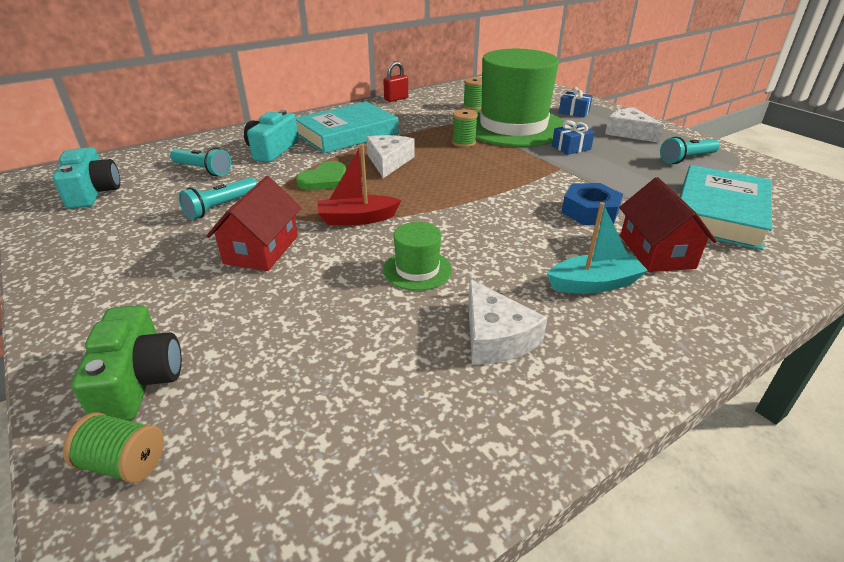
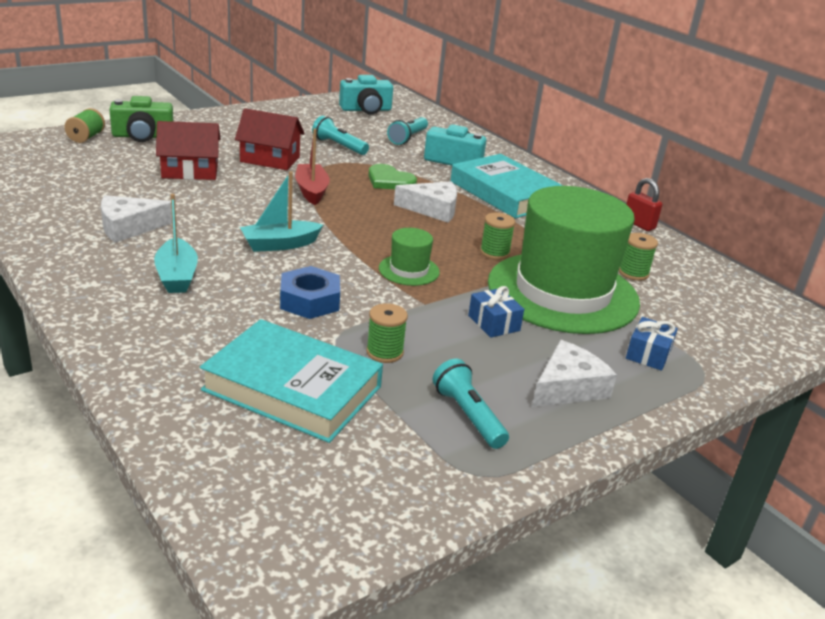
camera: 85 degrees right, 5 degrees down
(417, 270) = (225, 208): green hat -> green hat (409, 270)
(493, 230) = (279, 244): none -> turquoise boat
(640, 182) = (384, 352): none -> green spool
(656, 252) = (218, 320): red house -> red house (190, 171)

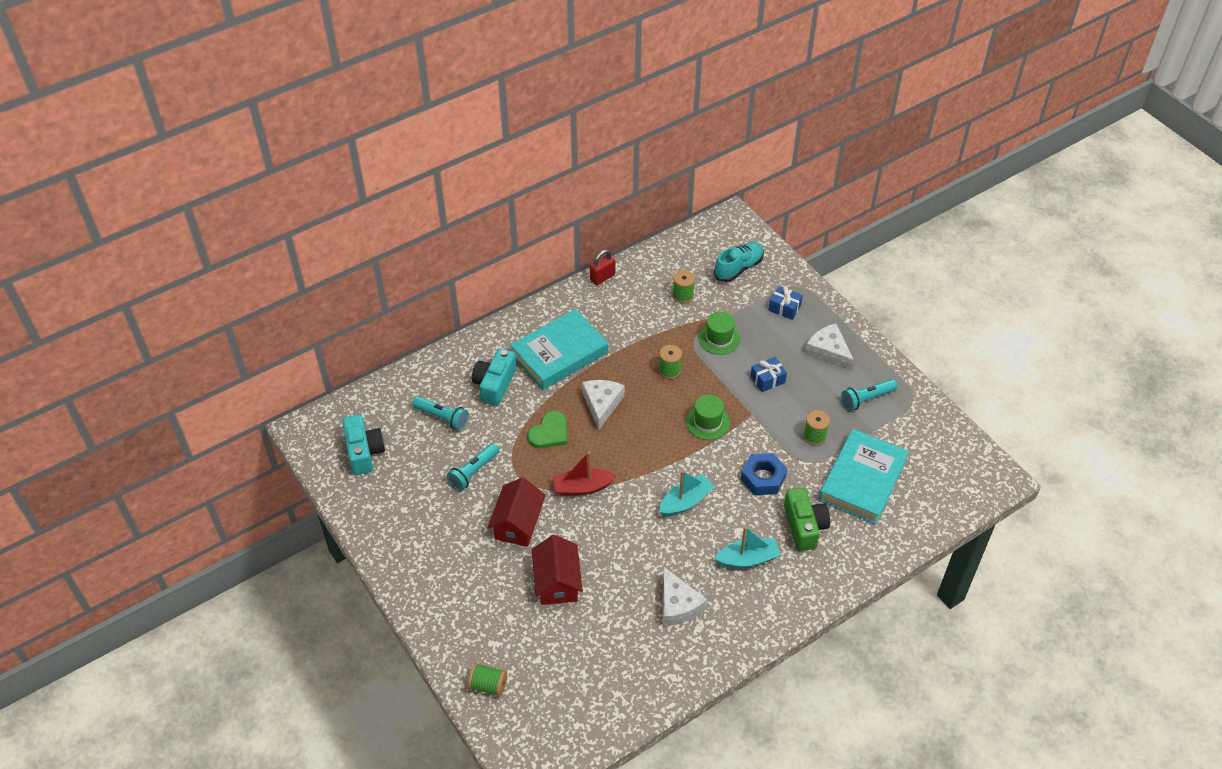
camera: 85 degrees left, 20 degrees up
(143, 136) = (476, 637): green camera -> green camera (804, 526)
(279, 244) = (685, 502): turquoise boat -> turquoise boat turned 105 degrees counterclockwise
(562, 292) = (719, 338): green hat -> green hat, size x0.41
(713, 321) = (738, 268): none -> turquoise shoe

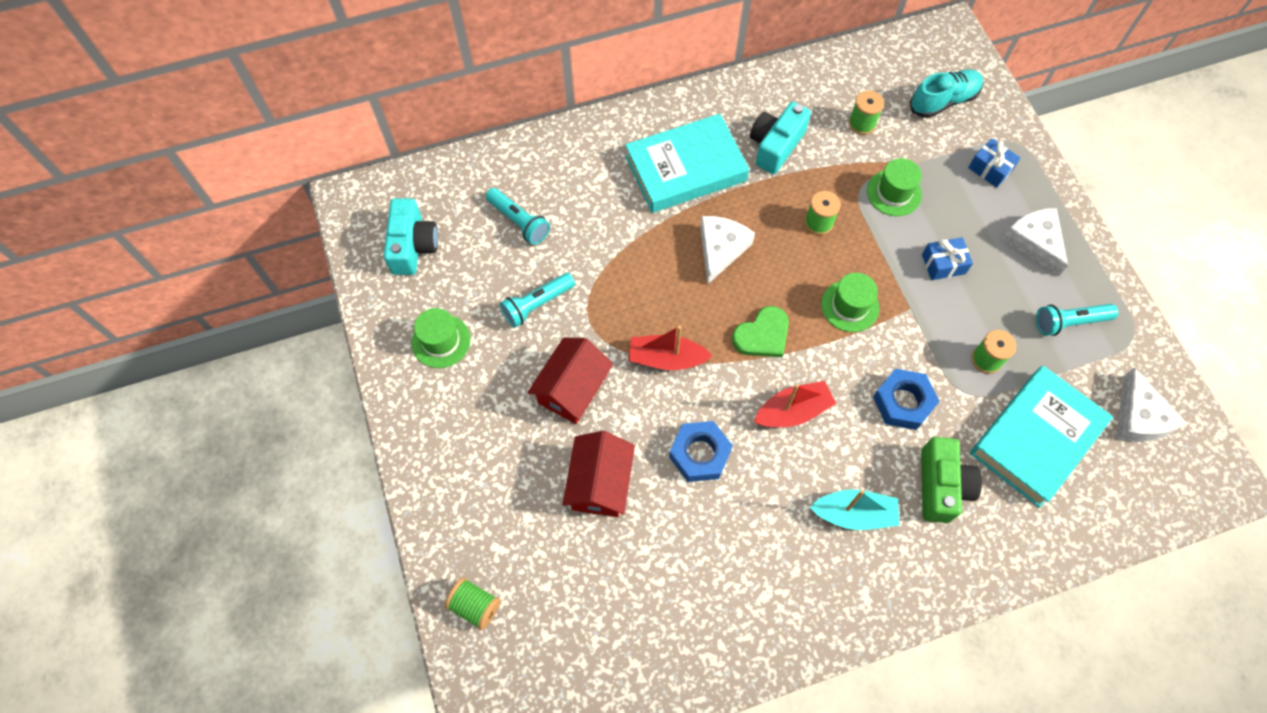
camera: 15 degrees right, 15 degrees up
(407, 513) = (441, 341): none -> green hat
(495, 384) = (595, 192): turquoise camera -> turquoise camera (775, 146)
(549, 432) = (645, 273): green heart -> green heart (762, 335)
(602, 277) = (766, 77): red padlock -> none
(625, 546) = (699, 454): none -> blue nut
(678, 605) = (746, 556): white cheese -> white cheese (1138, 417)
(685, 502) = (793, 411): turquoise boat -> red boat

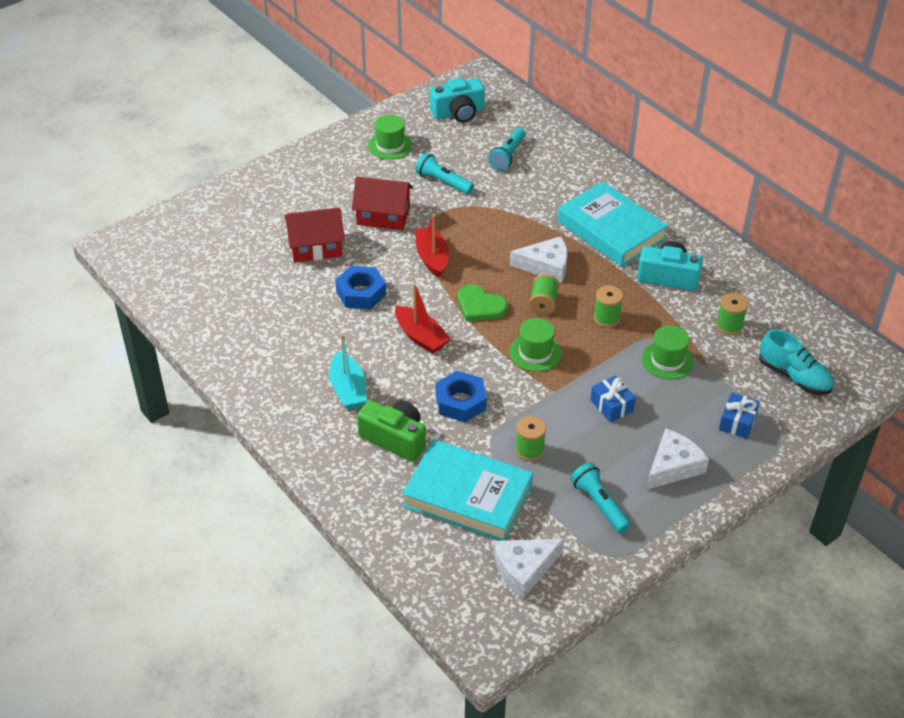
camera: 70 degrees right, 20 degrees down
(475, 606) = (205, 211): green spool -> green spool (543, 303)
(941, 486) = (395, 438): green camera -> green camera turned 135 degrees counterclockwise

